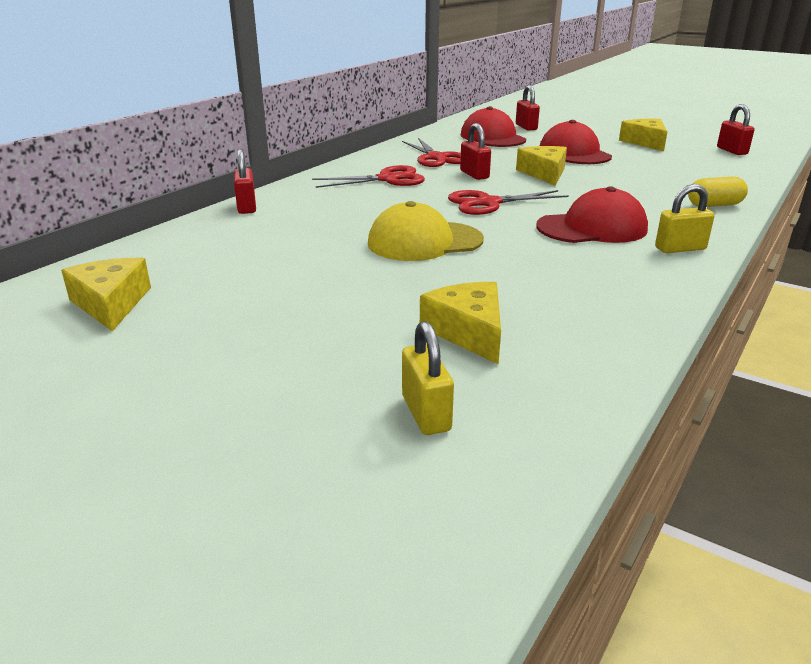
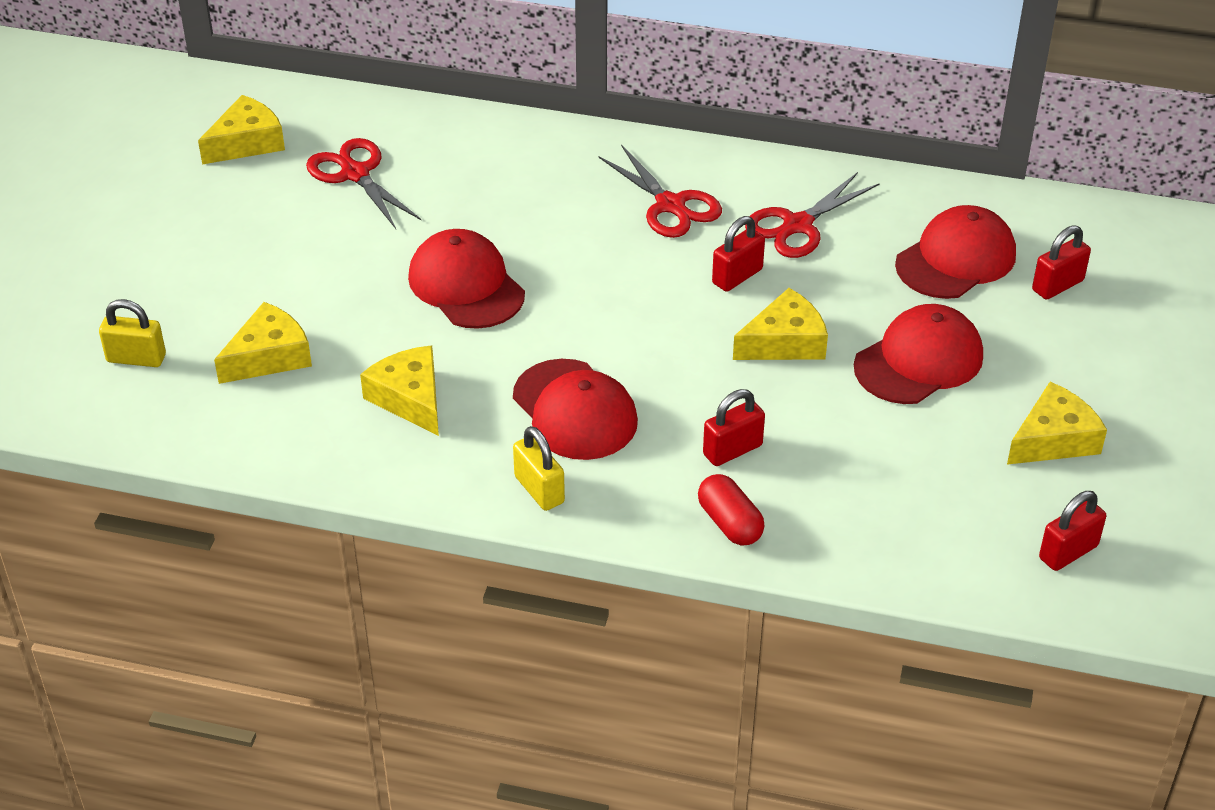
camera: 70 degrees right, 15 degrees up
(246, 207) = (508, 130): red padlock -> red padlock (732, 450)
(424, 242) = (466, 285): yellow cap -> red cap
(426, 413) = (136, 358): yellow padlock -> yellow padlock turned 45 degrees clockwise
(488, 203) = (621, 310): red scissors -> red scissors (355, 174)
(558, 278) = (410, 398): none -> yellow cheese
(714, 205) = (730, 523): yellow capsule -> red capsule

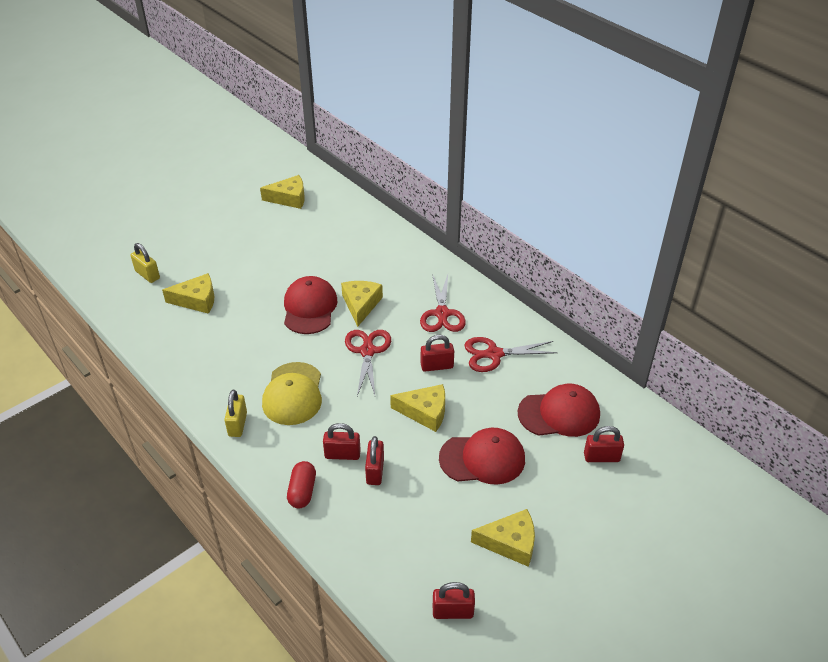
camera: 35 degrees right, 0 degrees up
(355, 174) = (318, 233): red scissors -> red scissors (367, 351)
(410, 398) = (231, 350): yellow cheese -> yellow cheese (361, 305)
(575, 410) = (293, 394): red cap -> yellow cap
(799, 447) = (375, 471): none -> red padlock

